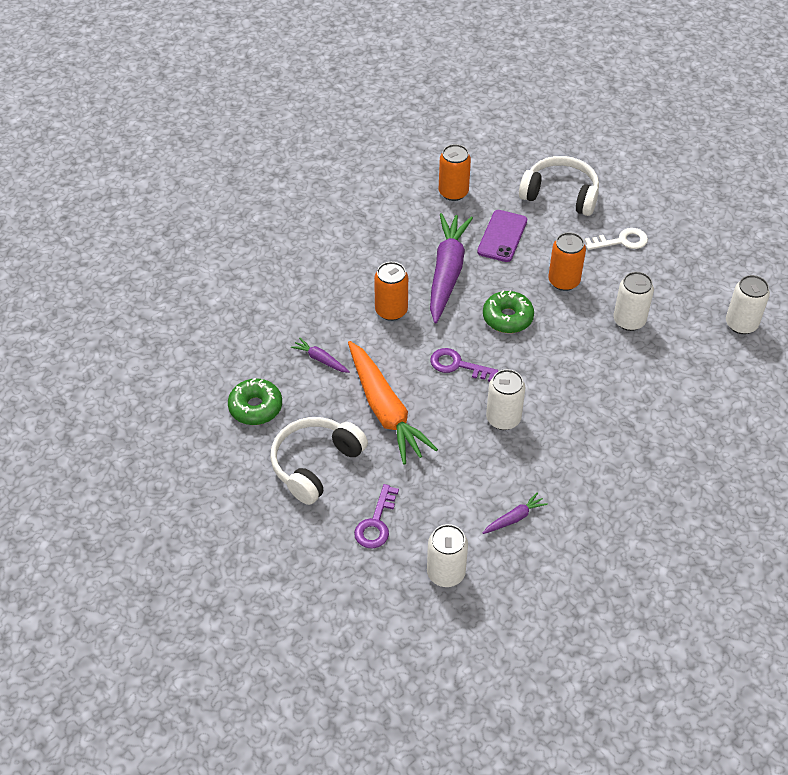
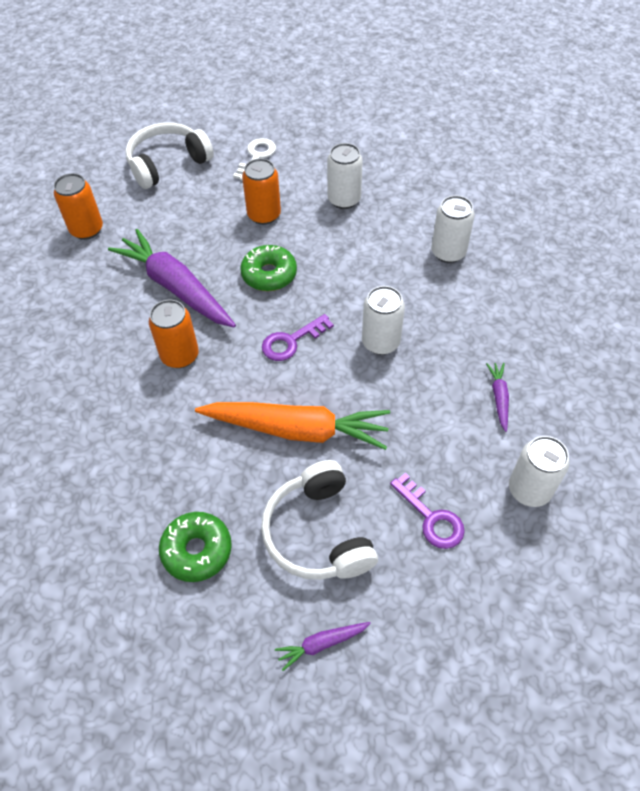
camera: 55 degrees left, 5 degrees up
(320, 359) = (186, 451): purple carrot -> purple carrot (322, 644)
(502, 236) = (173, 226): purple phone -> none
(741, 324) = (404, 140): white can -> white can (448, 252)

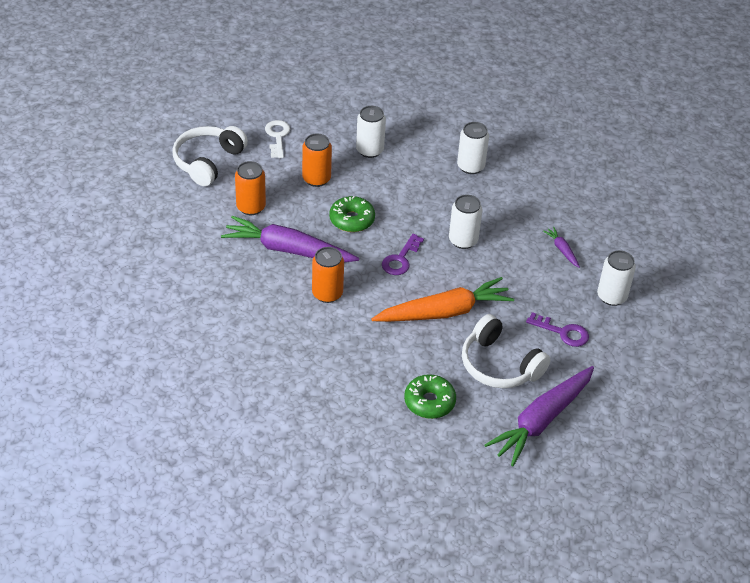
camera: 30 degrees left, 10 degrees down
(87, 230) = (182, 230): orange can -> orange can (251, 207)
(322, 644) = (541, 420): purple carrot -> purple carrot, size x2.32

